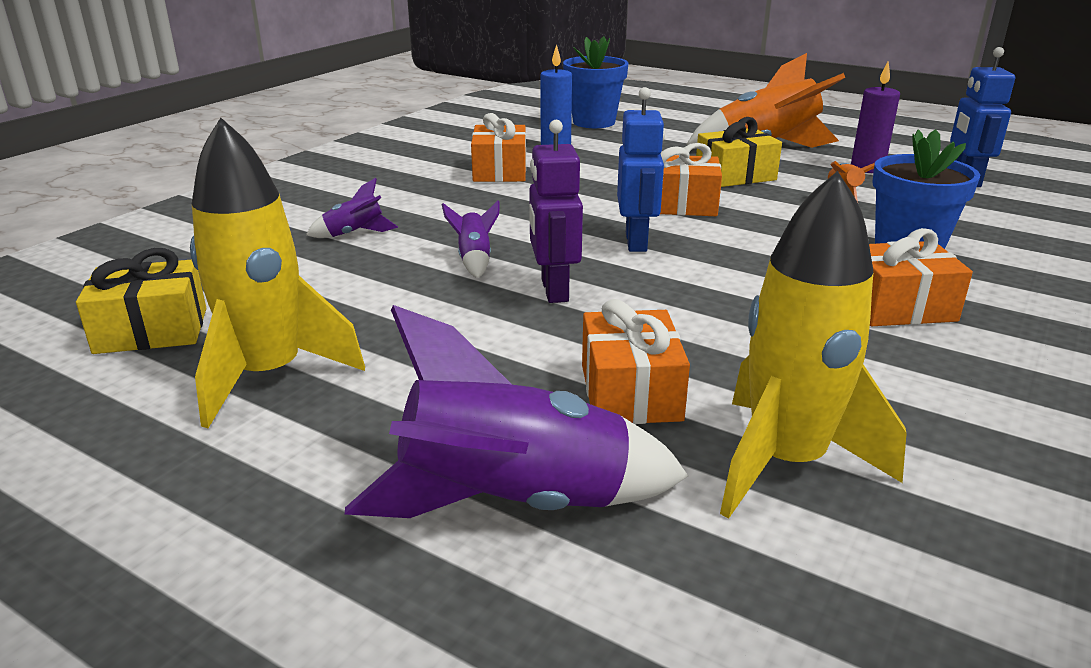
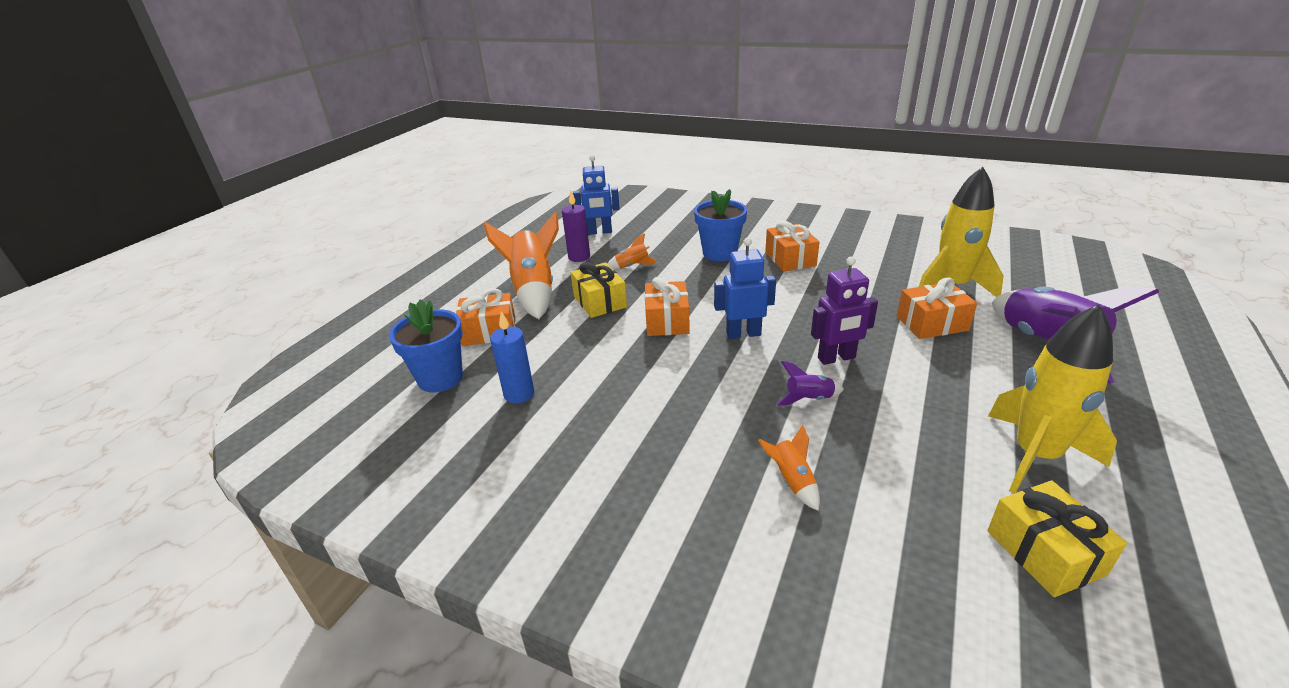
camera: 95 degrees left, 5 degrees up
(354, 234) = (792, 481): purple rocket -> orange rocket
(500, 171) = (602, 418): orange gift -> orange gift (489, 331)

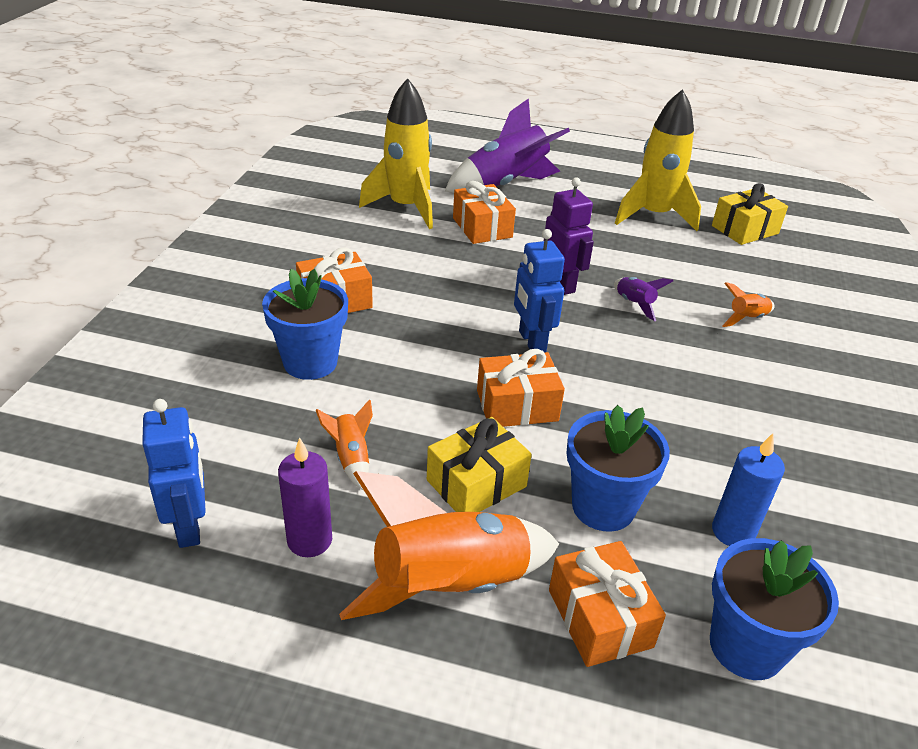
camera: 105 degrees left, 5 degrees up
(563, 343) = (603, 507): none -> blue flower pot

